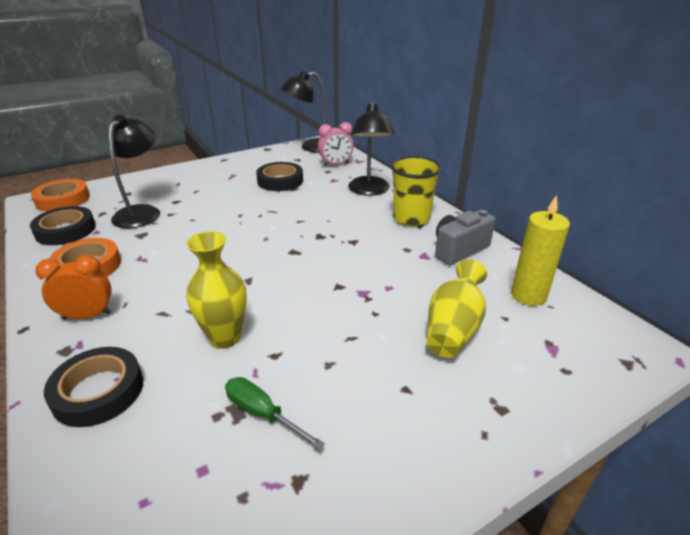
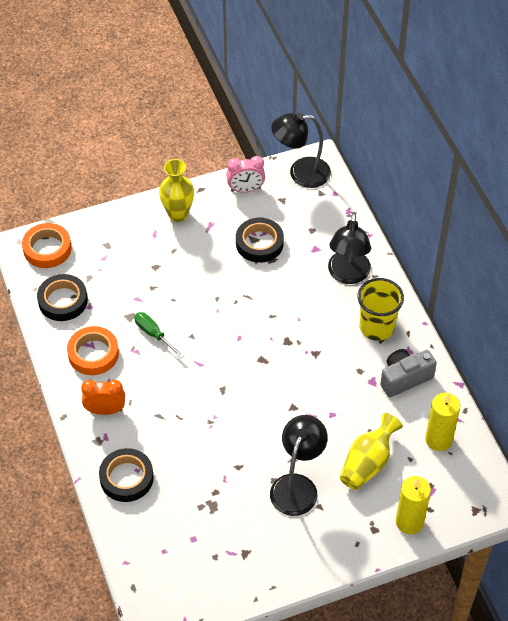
camera: 10 degrees right, 20 degrees up
(142, 212) = (126, 281): black lamp -> black lamp (297, 486)
(225, 337) = (204, 446): yellow vase -> yellow vase (178, 214)
(262, 414) = (228, 509): green screwdriver -> green screwdriver (154, 334)
(336, 164) = (323, 217): pink clock -> pink clock (245, 189)
(547, 391) = (409, 522): none -> yellow candle

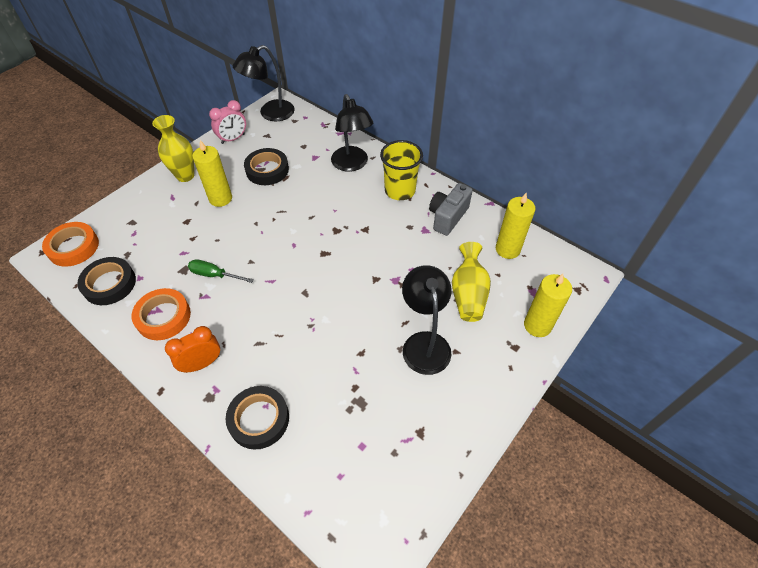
camera: 30 degrees left, 0 degrees up
(198, 256) = (220, 198): none -> yellow candle

